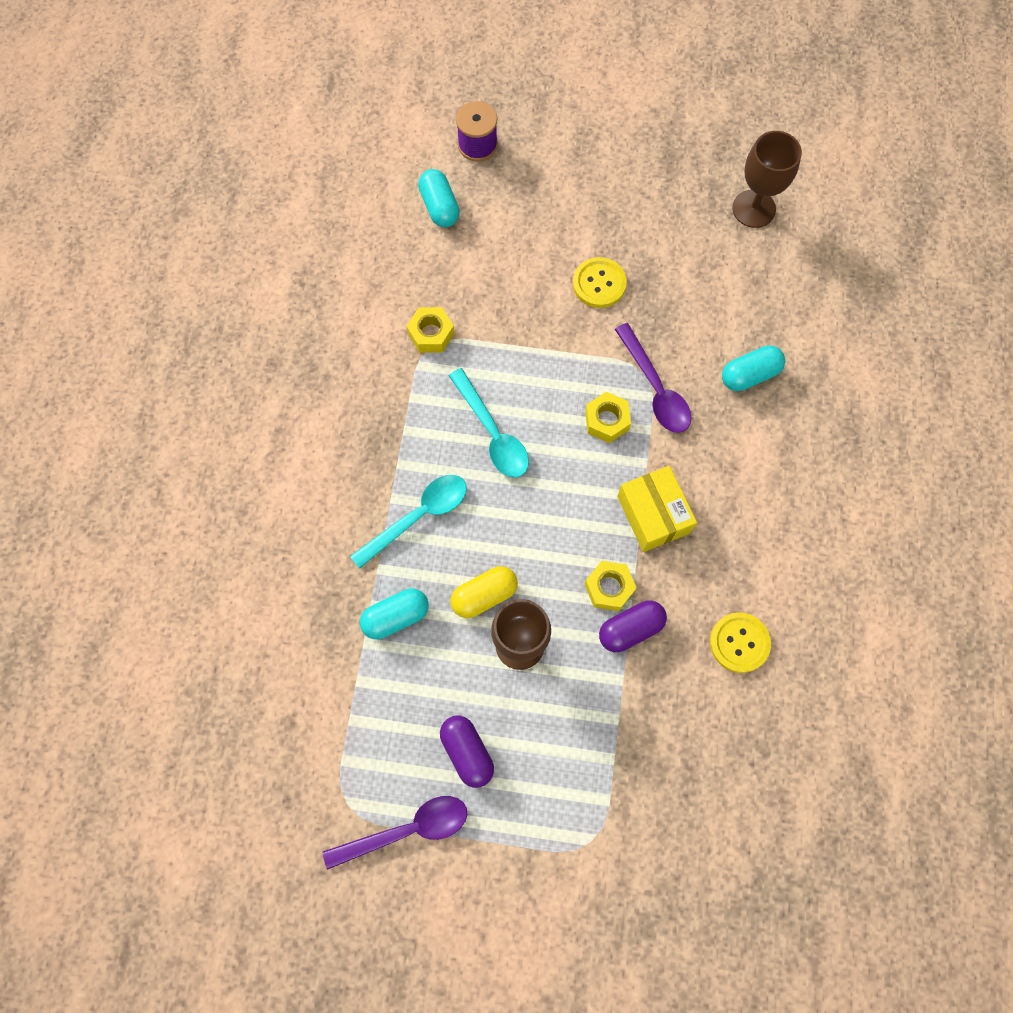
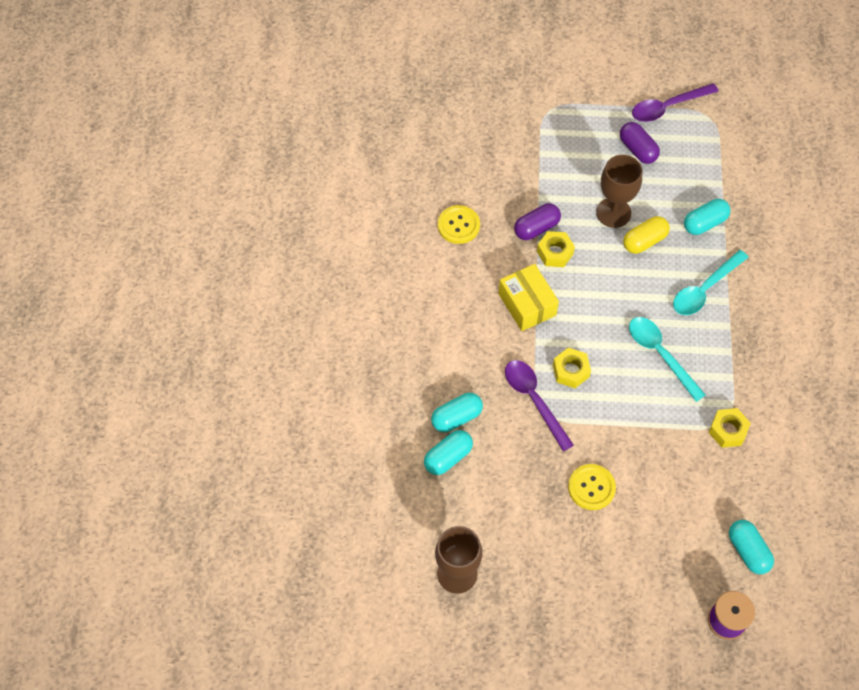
camera: 175 degrees right, 10 degrees down
(761, 329) = (448, 457): none -> turquoise capsule

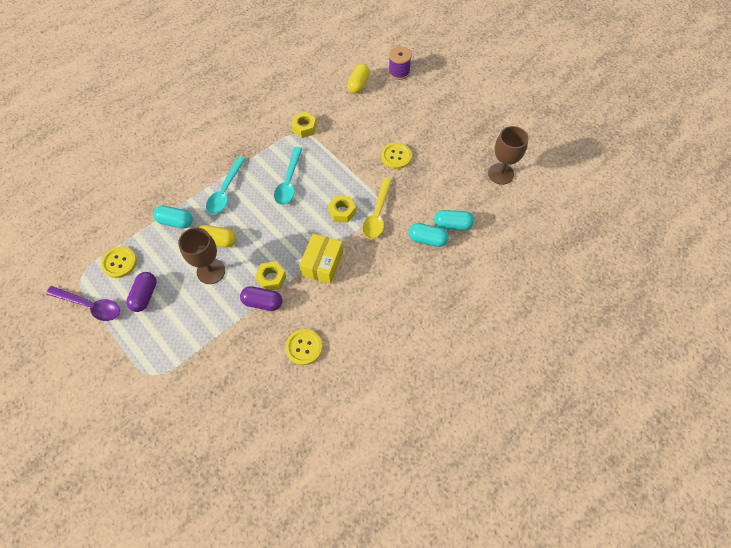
camera: 135 degrees left, 0 degrees up
(534, 400) = (377, 214): purple spoon -> yellow spoon
(697, 152) = (119, 263): none -> yellow button
(704, 289) = (225, 191): turquoise spoon -> turquoise spoon turned 105 degrees clockwise
(748, 551) = (358, 84): turquoise capsule -> yellow capsule

